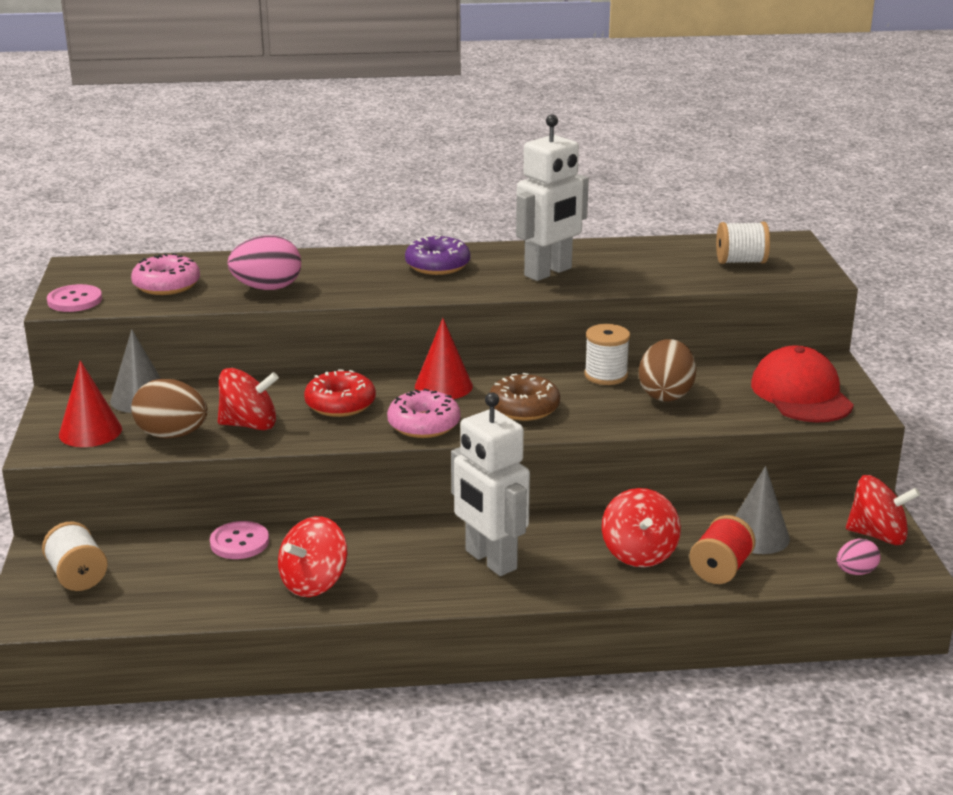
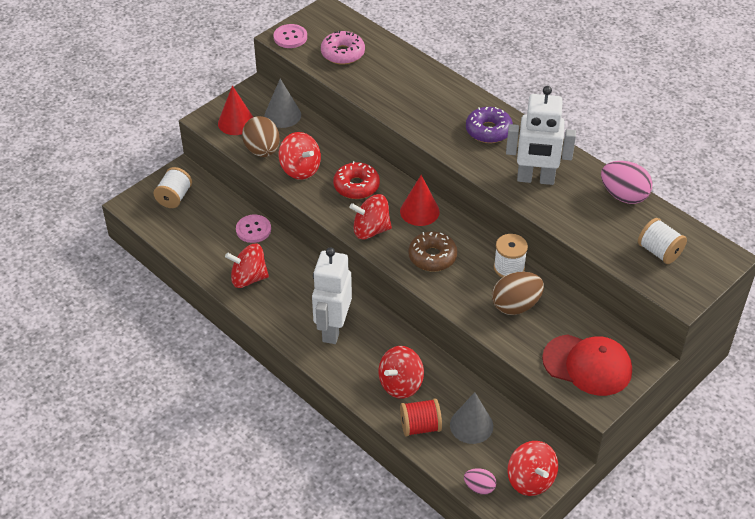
camera: 50 degrees right, 20 degrees up
(267, 288) = (382, 89): pink egg -> pink egg (623, 195)
(424, 424) = (371, 230): pink donut -> red spinning top
(801, 394) = (587, 365): red cap -> red cap turned 75 degrees clockwise

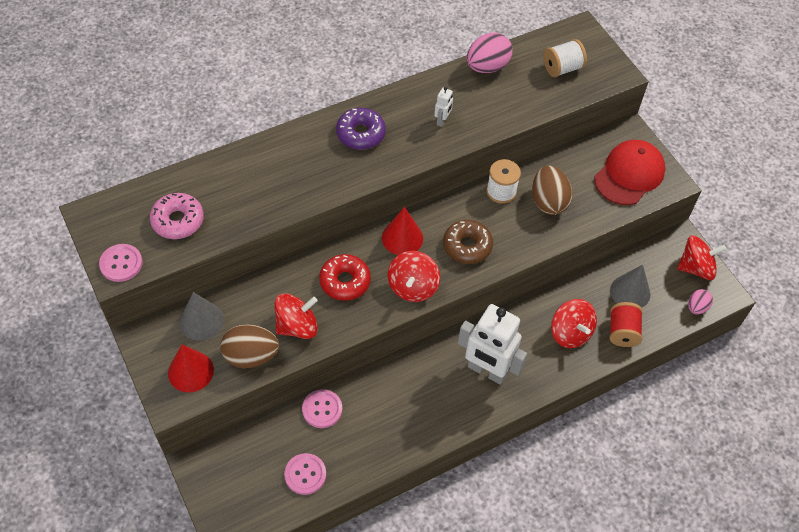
camera: 75 degrees left, 10 degrees up
(174, 197) = (236, 481): white spool -> none
(192, 235) = (305, 474): none -> pink button
(248, 278) = (391, 432): red spinning top -> none
(535, 179) = (442, 121): white robot -> white robot, size x0.41

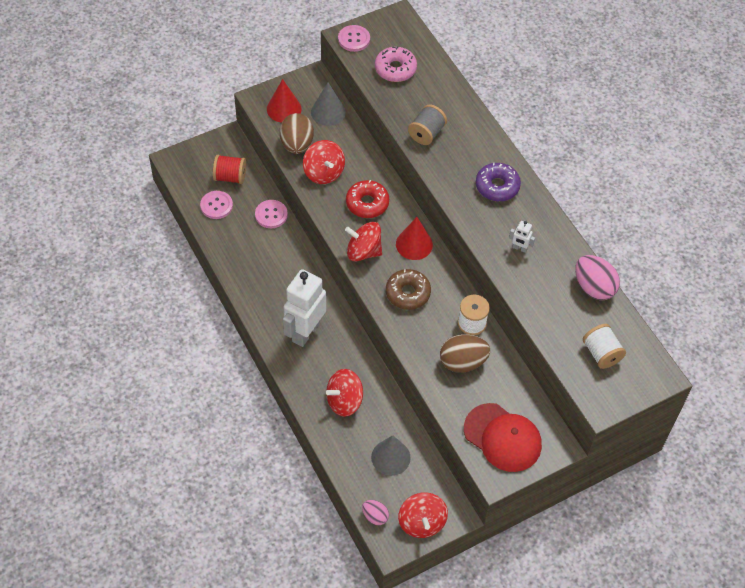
camera: 90 degrees right, 0 degrees up
(282, 194) = (426, 133): none -> grey spool
(622, 332) = (346, 445): red spool -> red spool (230, 177)

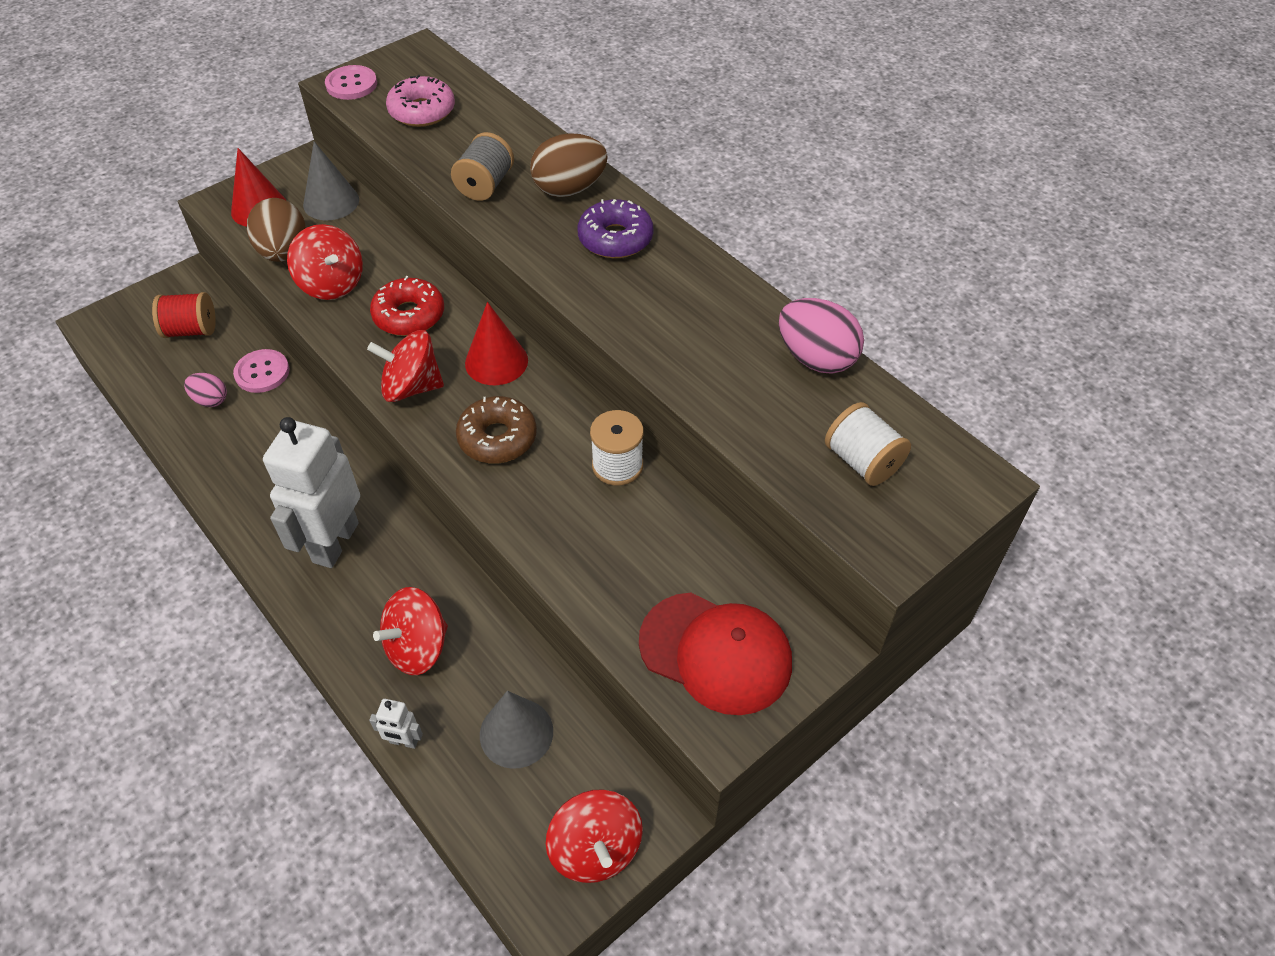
camera: 10 degrees left, 5 degrees down
(216, 205) = (169, 374): pink button -> none
(375, 516) = (503, 856): pink egg -> pink egg (210, 400)
(462, 362) = (614, 533): brown egg -> brown egg (569, 189)
(519, 248) = (674, 321): white robot -> white robot (403, 741)

